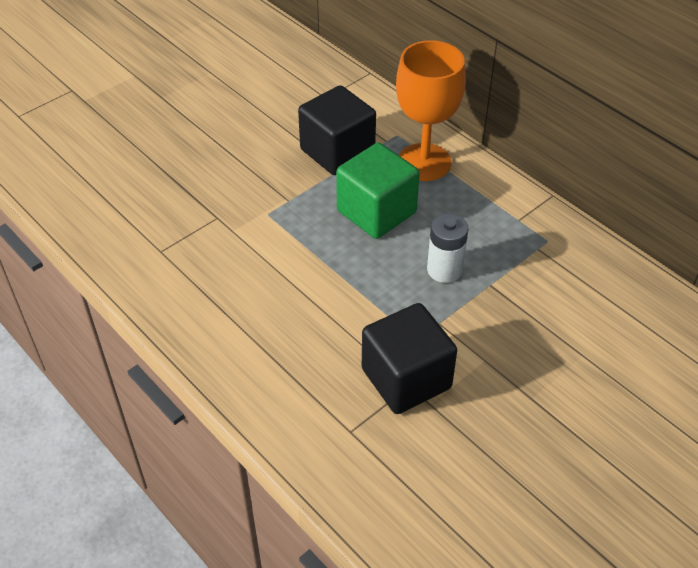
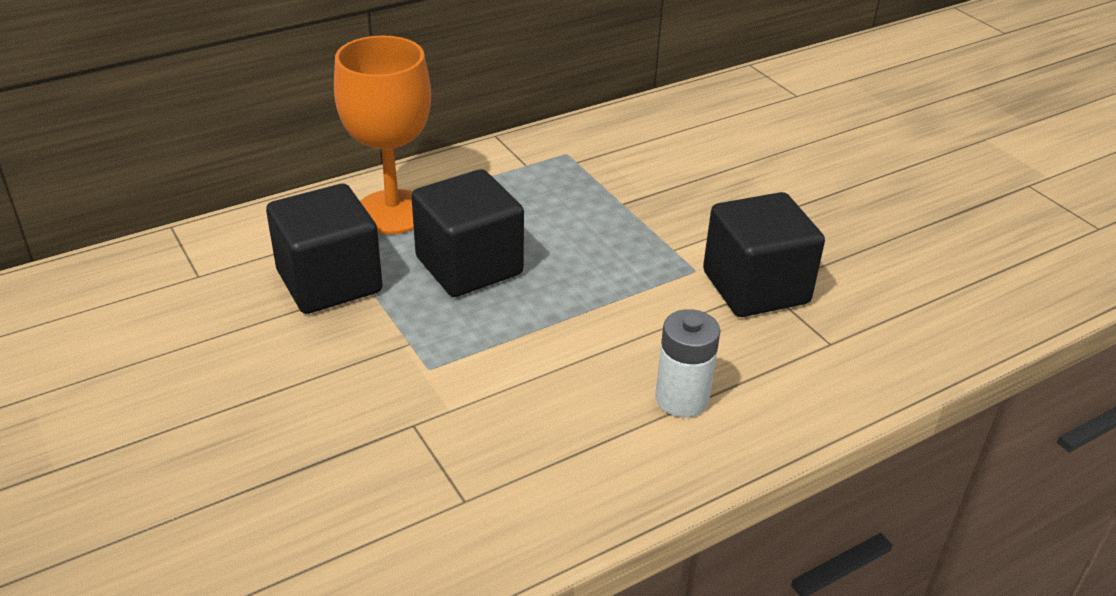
camera: 80 degrees left, 10 degrees down
(376, 212) = (469, 266): green cube -> black cube
(444, 270) = (591, 230): white battery -> white battery (682, 399)

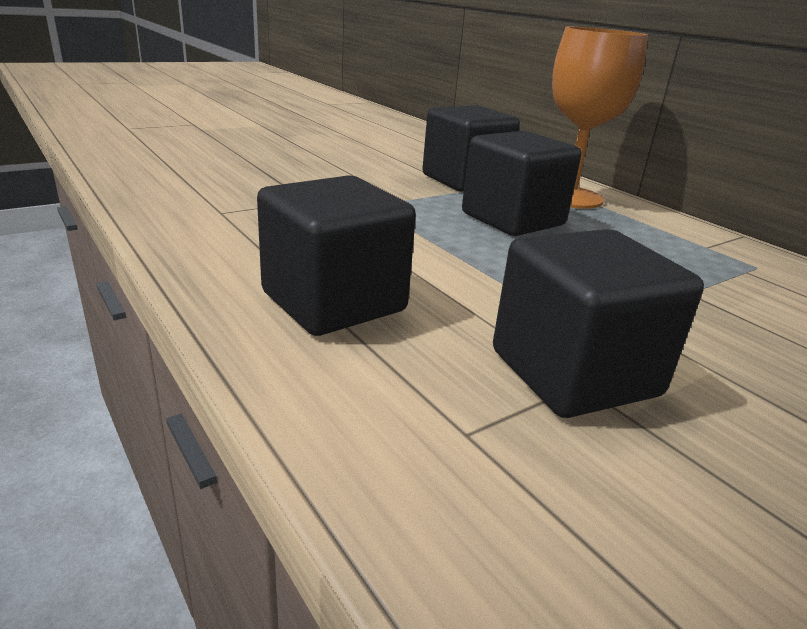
camera: 85 degrees right, 10 degrees down
(682, 399) = (334, 302): white battery -> black cube

